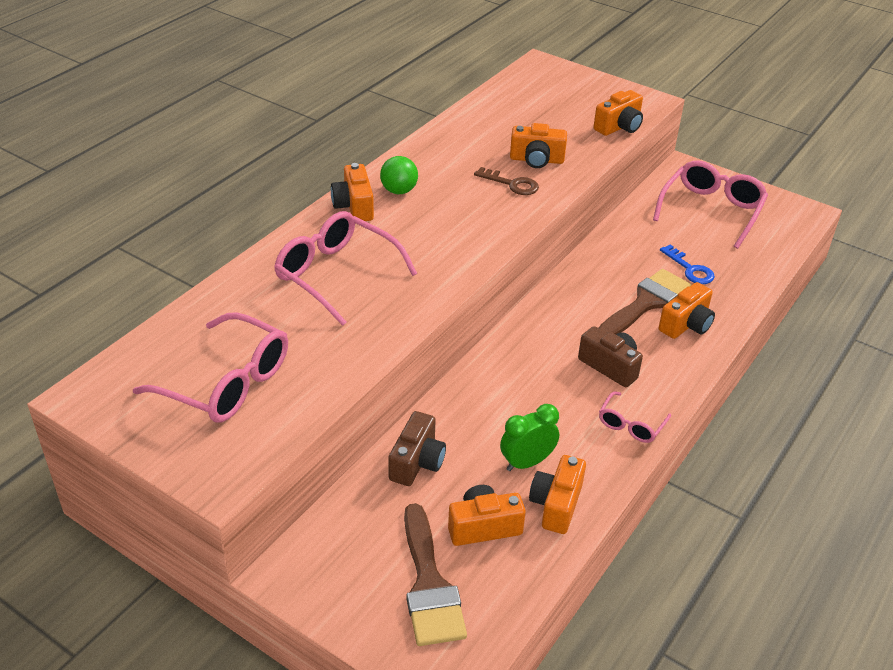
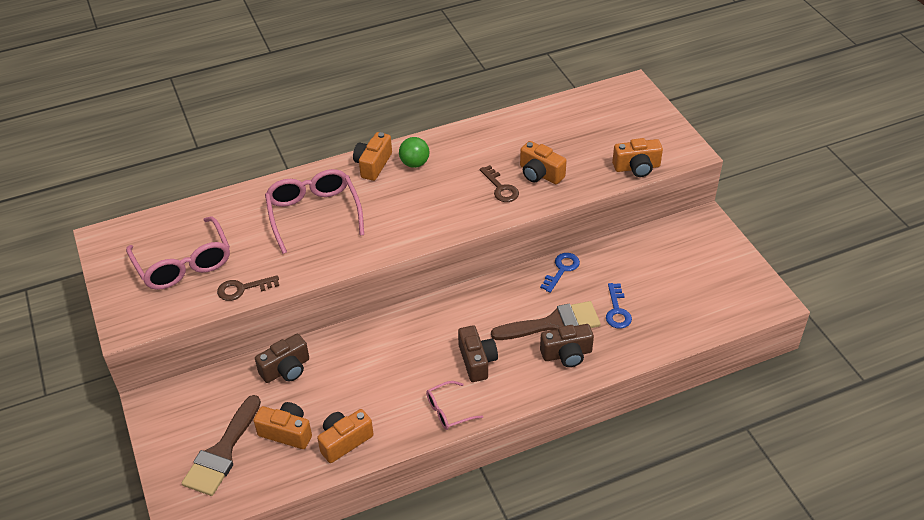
camera: 35 degrees right, 5 degrees up
(331, 379) = (243, 289): none -> brown key
(527, 462) = (353, 403): green clock -> none
(604, 253) = (561, 270): none -> blue key
(686, 324) = (567, 354): orange camera -> brown camera
(711, 210) = (688, 267): pink glasses -> none

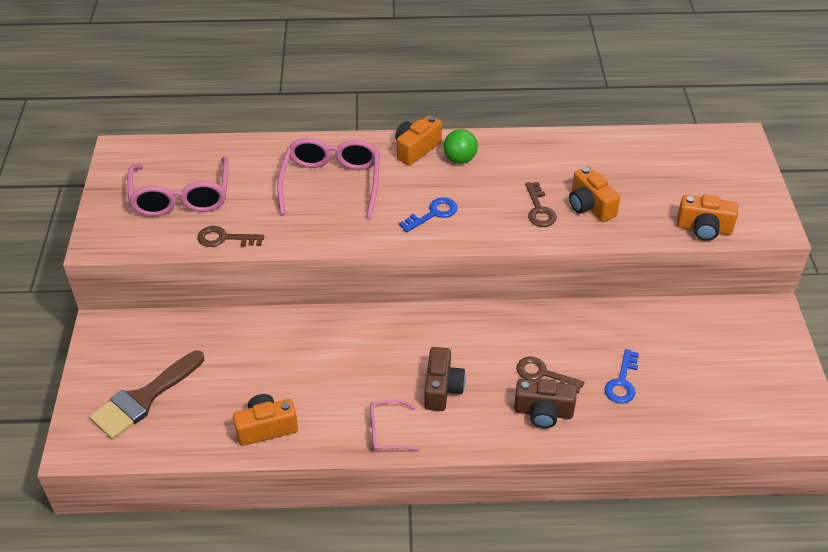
camera: 20 degrees right, 0 degrees up
(286, 369) = (245, 335): brown camera -> none
(286, 432) = (214, 400): orange camera -> none
(553, 324) = (543, 374): brown brush -> brown key
(561, 270) = (580, 319): blue key -> blue key (433, 214)

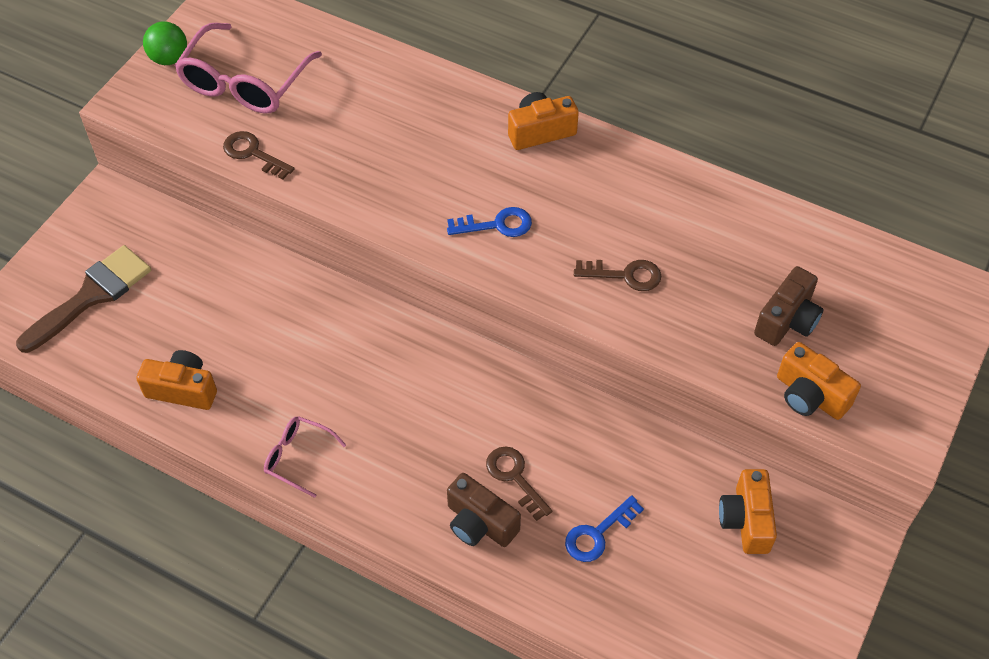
camera: 30 degrees right, 10 degrees up
(144, 398) = (91, 296): brown brush -> brown brush turned 150 degrees clockwise
(331, 183) = (413, 134): pink glasses -> none
(442, 389) = (391, 437): brown camera -> brown camera (787, 320)
(460, 159) = (581, 167): green ball -> green ball (169, 58)
(539, 209) = (624, 275): brown key -> brown key turned 105 degrees counterclockwise
(590, 206) = (689, 299): orange camera -> orange camera (746, 520)

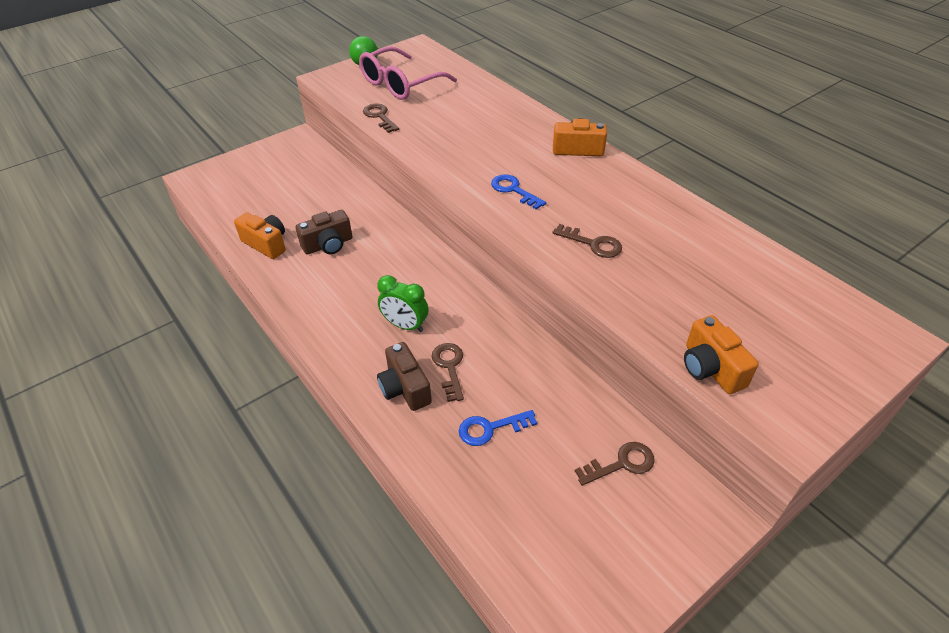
camera: 25 degrees right, 10 degrees down
(91, 296) = (252, 182): brown brush -> none
(298, 457) = (308, 304): pink glasses -> none
(434, 442) = (405, 325): none -> green clock
(496, 225) = (514, 190): blue key -> blue key turned 150 degrees counterclockwise
(746, 520) = (621, 464): orange camera -> brown key
(787, 320) = (715, 309): brown camera -> brown camera (328, 245)

